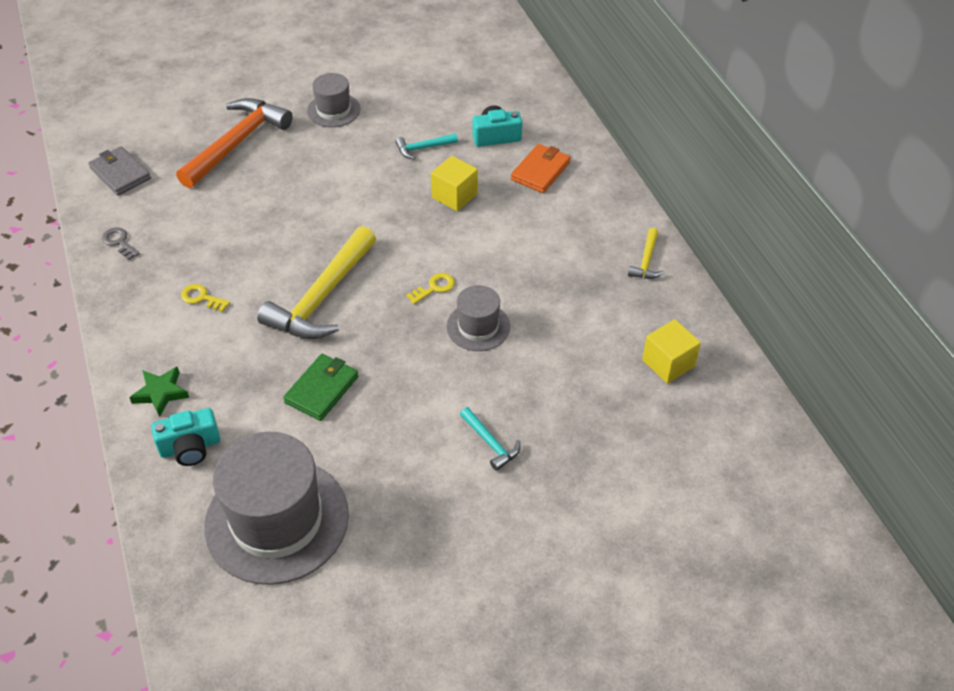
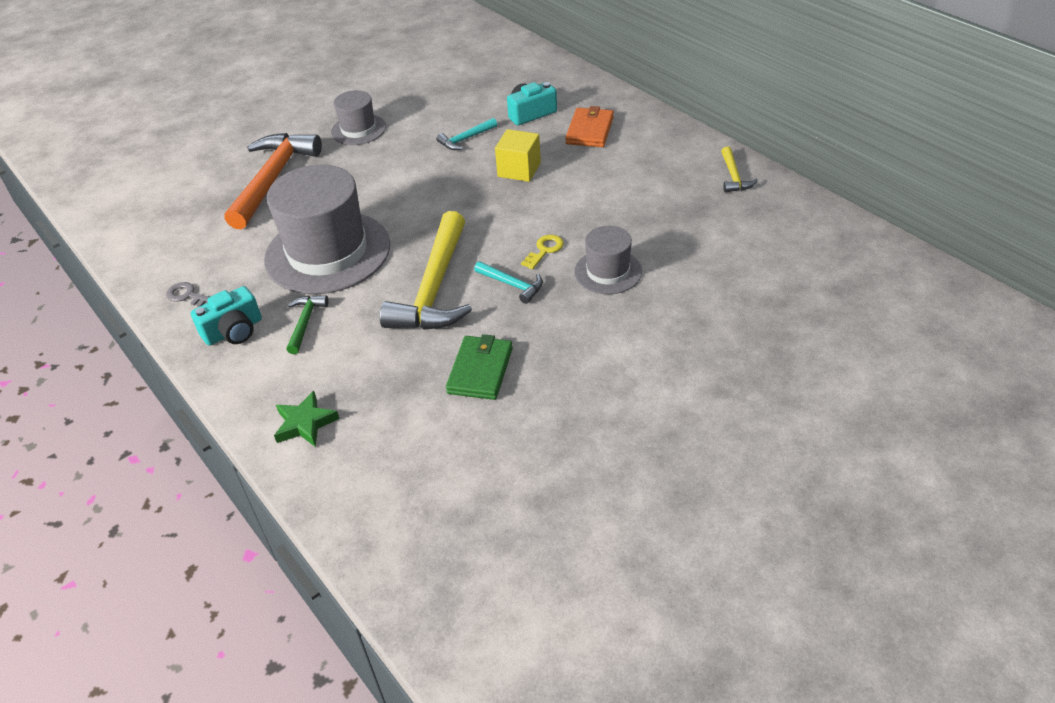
camera: 15 degrees left, 5 degrees down
(120, 173) = (159, 235): grey wallet -> none
(190, 447) = (365, 466): turquoise camera -> turquoise camera (234, 331)
(201, 298) = (305, 322): yellow key -> green hammer
(277, 520) = (500, 509): grey hat -> grey hat (327, 252)
(490, 443) = (682, 369): turquoise hammer -> turquoise hammer (512, 285)
(668, 363) = (808, 253): yellow cube -> none

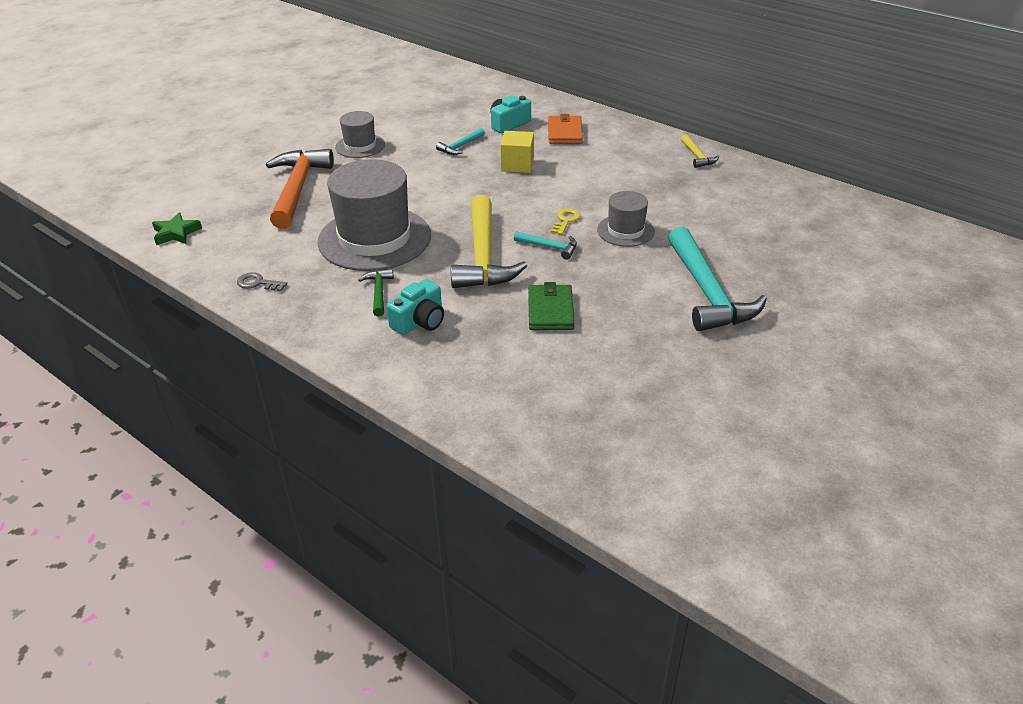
camera: 15 degrees left, 5 degrees down
(234, 331) = (314, 305): turquoise camera -> turquoise camera (420, 321)
(305, 423) = (413, 366): green star -> green star (176, 233)
(671, 369) = (708, 293): none -> turquoise hammer

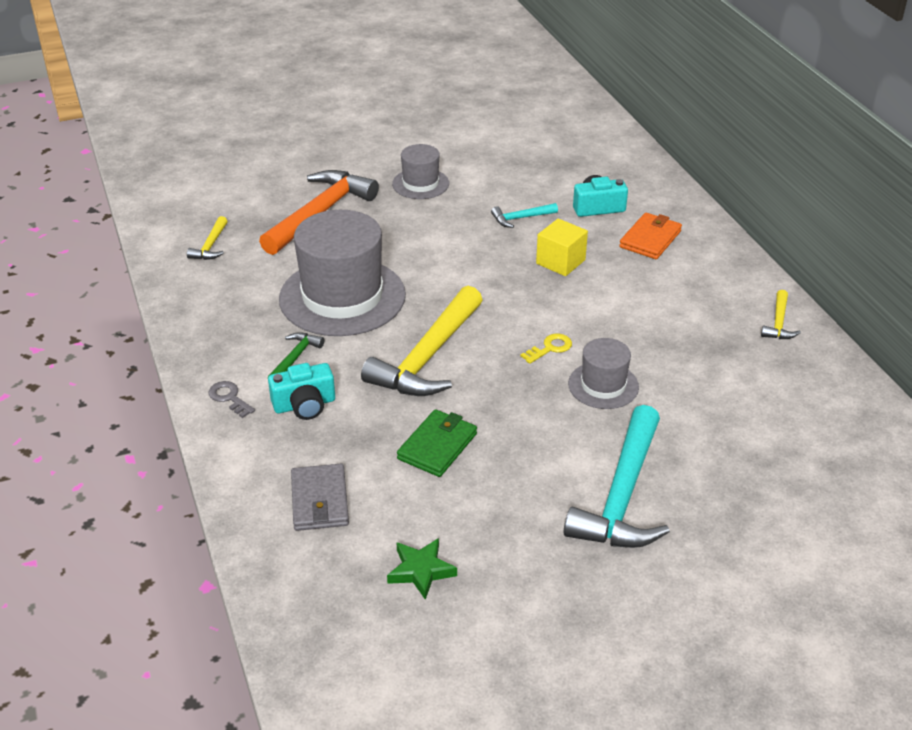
camera: 30 degrees right, 0 degrees up
(176, 233) = (177, 225): green star -> green star (421, 571)
(223, 239) = (211, 246): none -> yellow hammer
(258, 283) = (200, 305): grey key -> grey key (229, 398)
(499, 381) = (320, 501): none -> grey wallet
(550, 247) = (503, 373): turquoise hammer -> none

